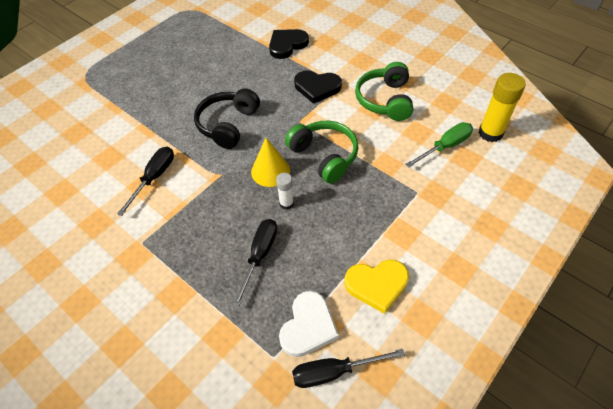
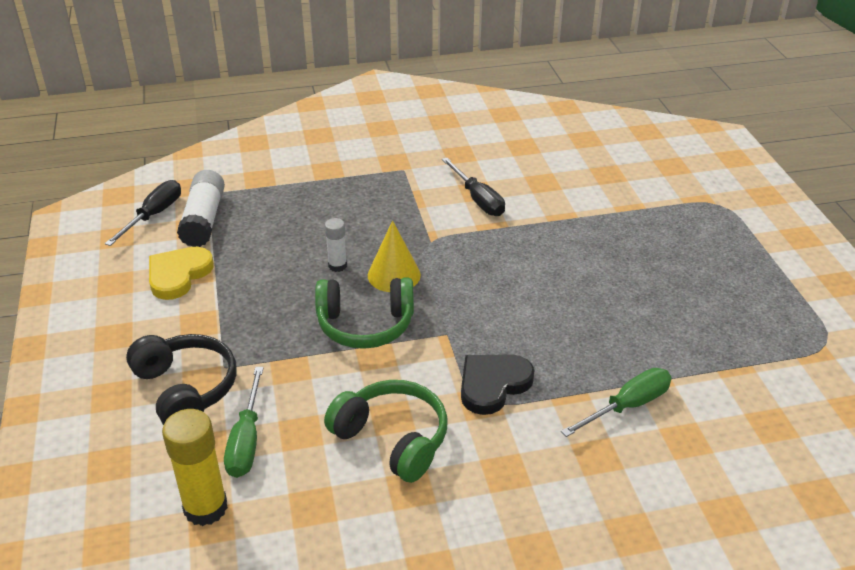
camera: 125 degrees right, 15 degrees down
(228, 125) = (505, 275): black headphones -> black headphones (186, 389)
(259, 256) = (302, 224): black screwdriver -> none
(287, 45) = (627, 406): black heart -> green screwdriver
(308, 326) = (204, 220): white heart -> white glue stick

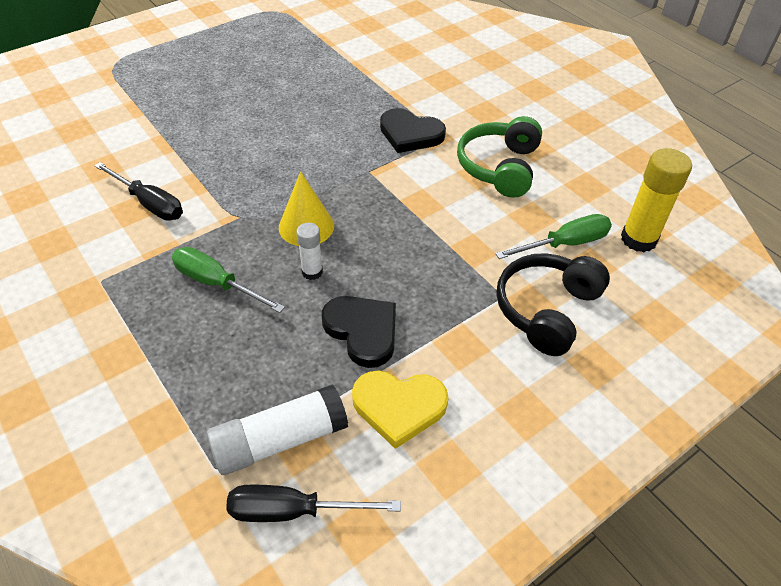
camera: 115 degrees left, 10 degrees up
(256, 276) = (362, 331): none -> black heart
(365, 325) = (388, 222): green headphones -> none
(478, 199) = (149, 203): black screwdriver -> black screwdriver turned 90 degrees clockwise
(627, 406) = (389, 75): green screwdriver -> green screwdriver (216, 283)

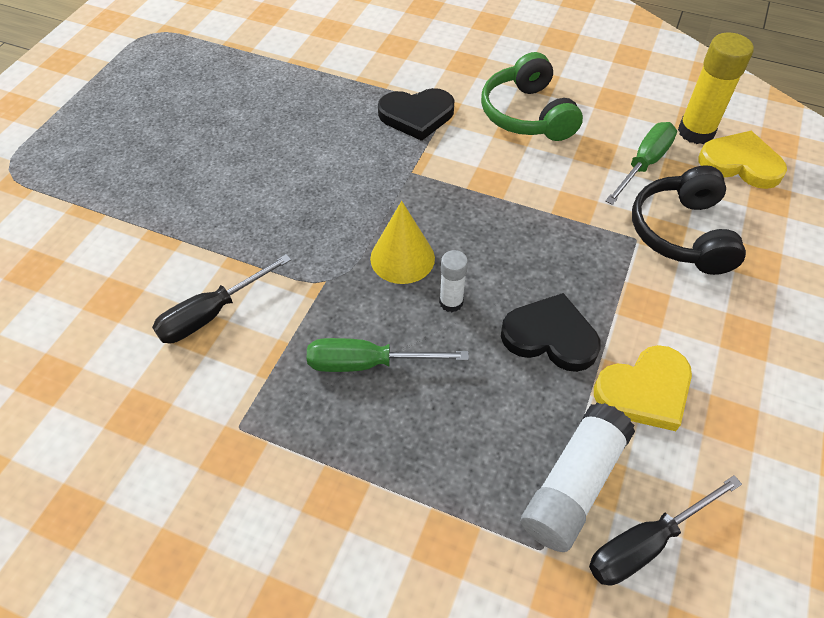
camera: 30 degrees left, 5 degrees up
(149, 203) = (211, 314): black screwdriver -> black screwdriver turned 135 degrees clockwise
(657, 281) = (740, 163): none -> yellow heart

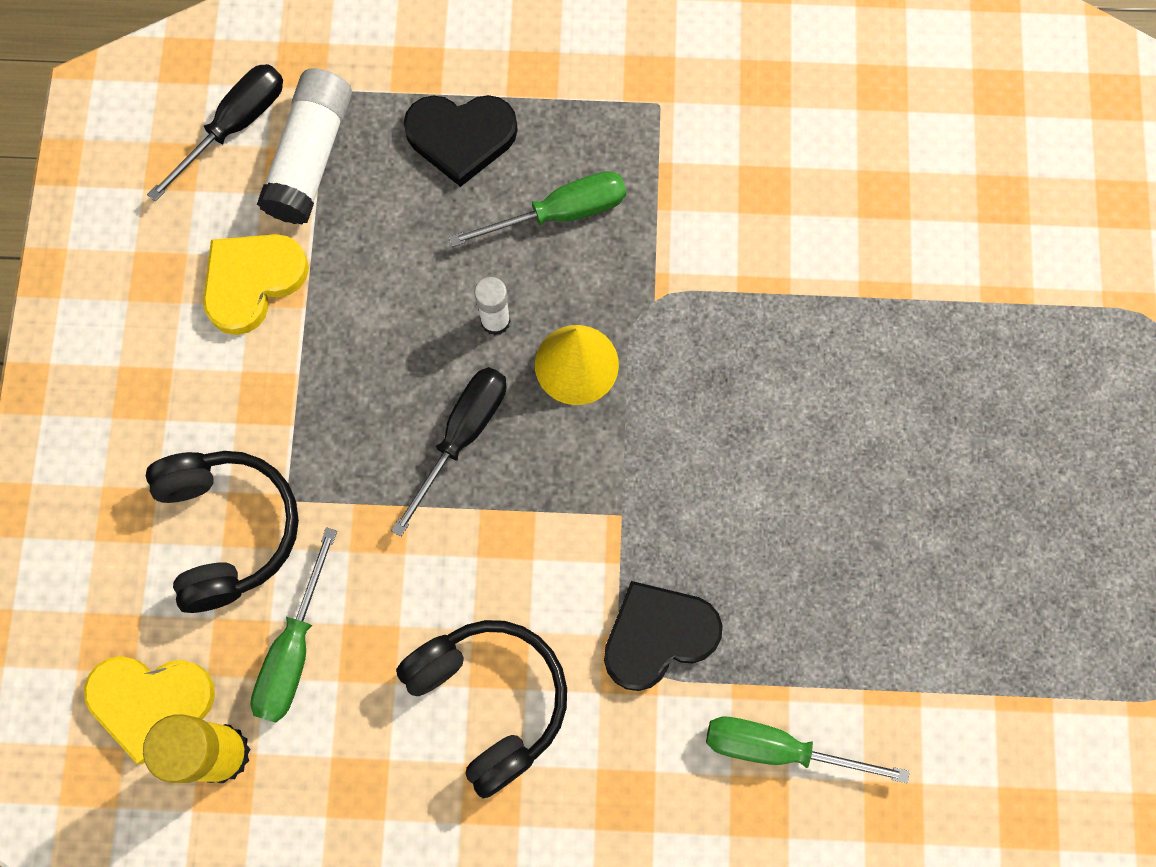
camera: 160 degrees right, 20 degrees up
(211, 314) = (761, 213): black screwdriver -> black screwdriver (462, 436)
(375, 61) = (778, 749): none -> green screwdriver
(527, 114) = (490, 700): green headphones -> black headphones
(550, 336) = (368, 314): black heart -> black heart (461, 137)

